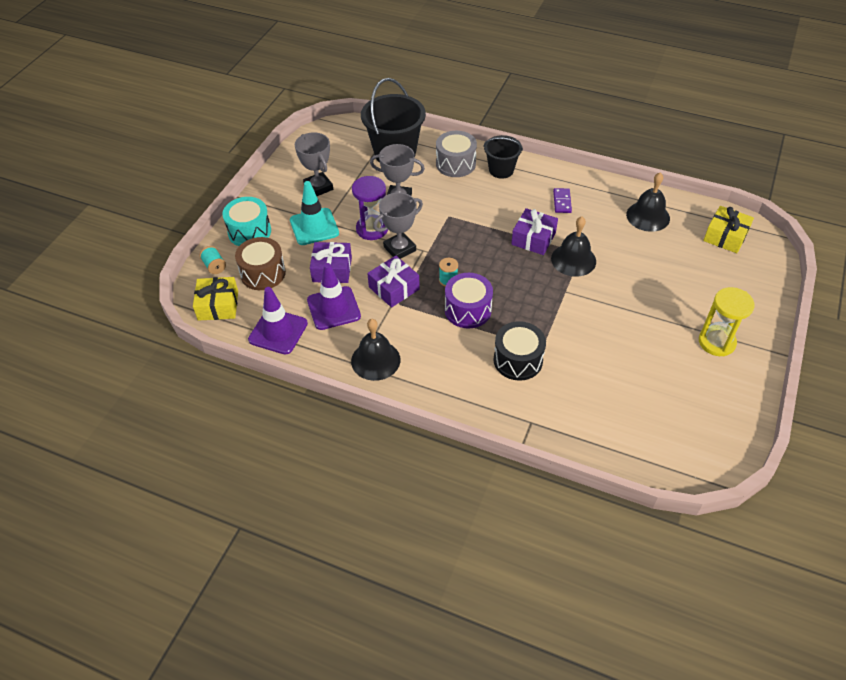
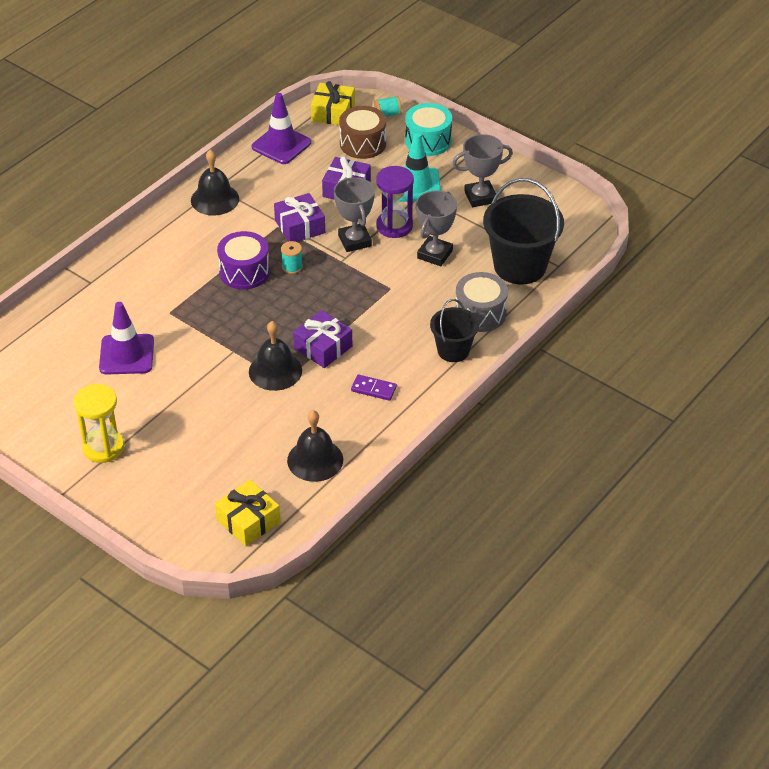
camera: 105 degrees right, 5 degrees down
(333, 308) = (293, 183): purple traffic cone -> purple traffic cone (126, 355)
(518, 360) = (163, 291): black drum -> none

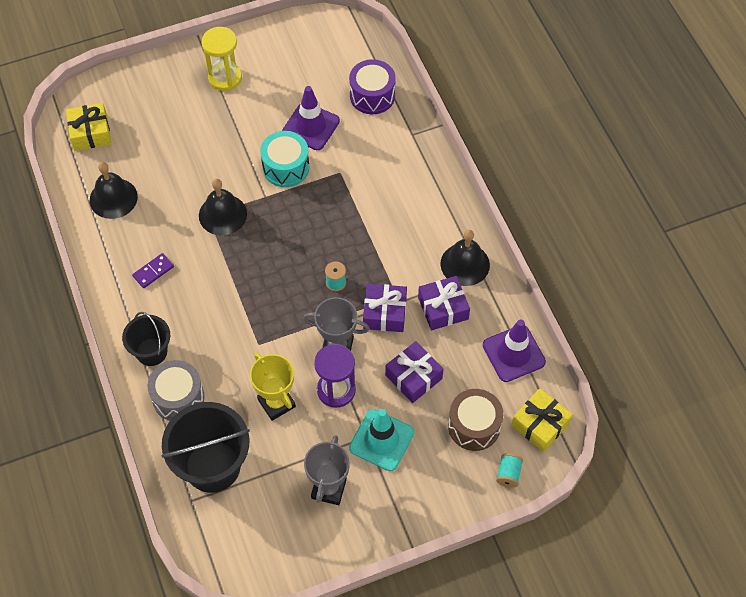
camera: 120 degrees right, 15 degrees up
(244, 272) = (353, 244): purple drum -> purple drum (372, 96)
(323, 347) = (224, 259): purple gift -> purple gift (443, 308)
(428, 141) = (443, 489): turquoise drum -> turquoise drum (286, 167)
(435, 254) = (276, 403): grey trophy -> yellow trophy

